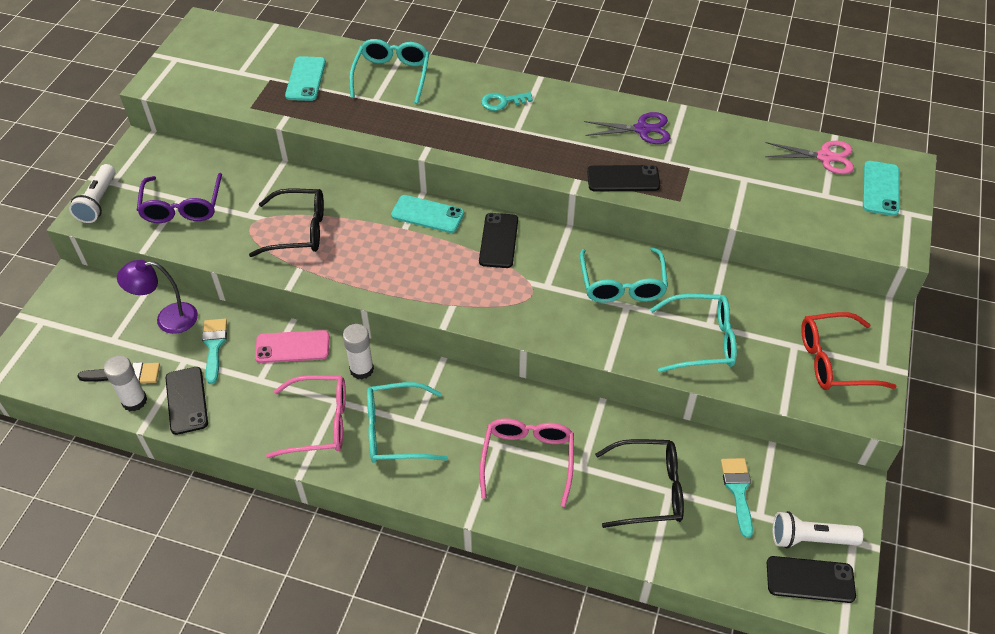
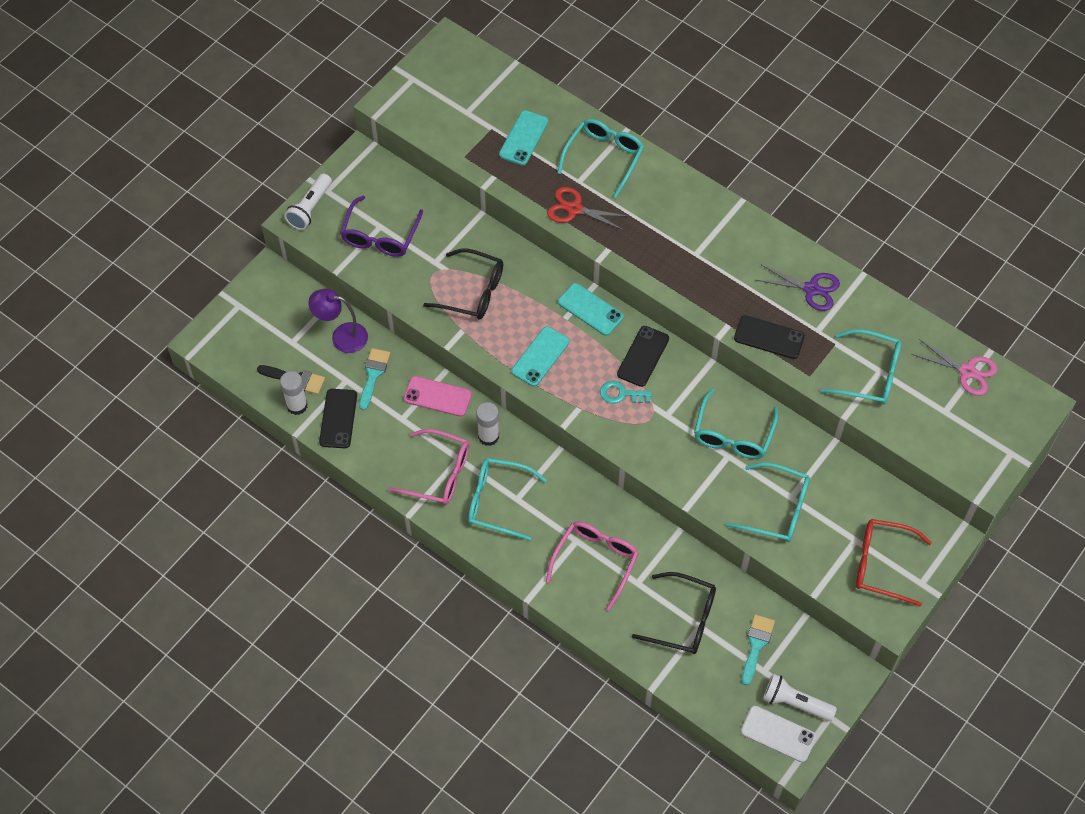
camera: 20 degrees right, 10 degrees up
(380, 122) = (574, 209): none -> red scissors
(502, 102) = (694, 218): turquoise key -> turquoise key (621, 394)
(737, 184) = (869, 374): none -> turquoise glasses
(810, 579) = (778, 734): black phone -> white phone
(880, 188) = (1000, 420): turquoise phone -> turquoise phone (540, 356)

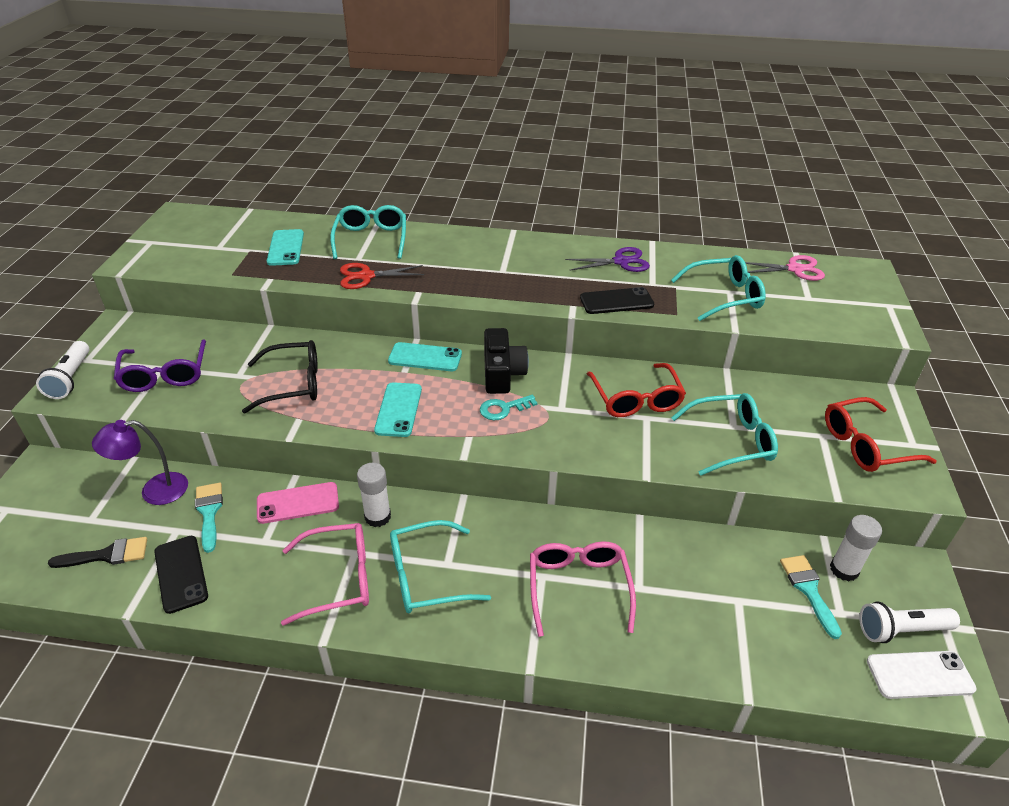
camera: 30 degrees left, 20 degrees down
(297, 405) = (118, 582): white glue stick -> white glue stick (844, 569)
(643, 356) = (502, 373): black phone -> black camera
(683, 619) = (716, 601): black glasses -> none
(733, 434) = (636, 399): turquoise glasses -> red glasses

